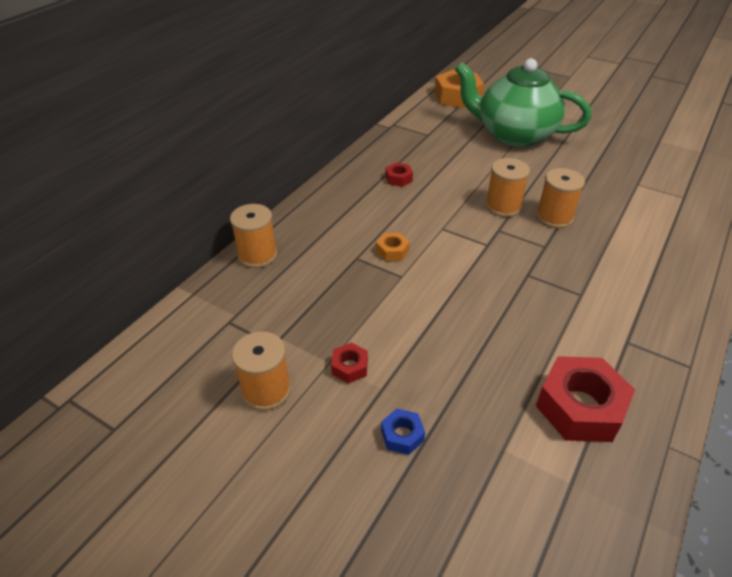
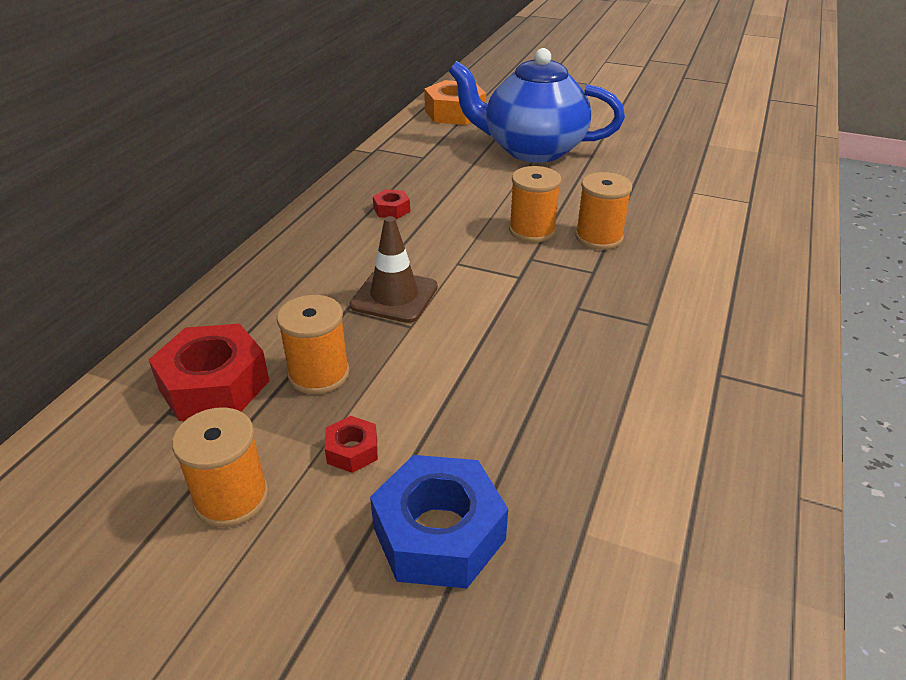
camera: 10 degrees left, 5 degrees down
(257, 255) = (205, 319): orange spool -> orange spool (319, 374)
(392, 251) = (394, 296): orange nut -> brown traffic cone
(402, 435) = (439, 533): blue nut -> blue nut, size x2.08
(514, 135) = (532, 150): green teapot -> blue teapot
(580, 407) = (675, 463): red nut -> red nut (214, 385)

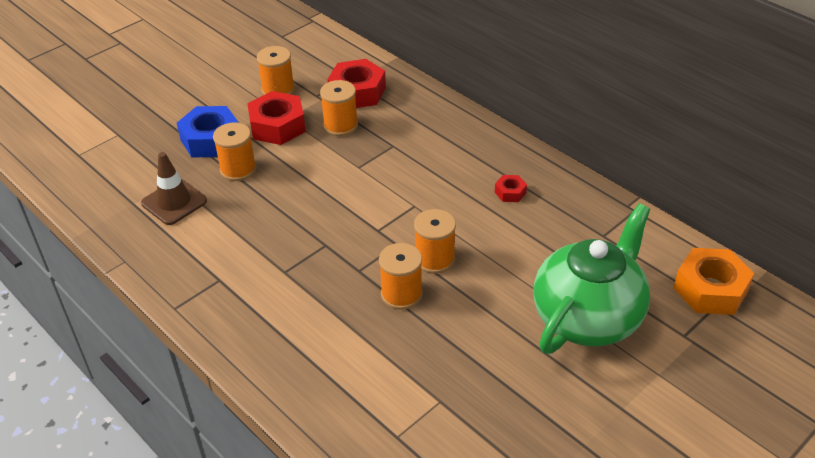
camera: 115 degrees right, 5 degrees up
(352, 450) = (277, 126): red nut -> red nut, size x2.08
(394, 296) = (393, 167): brown traffic cone -> brown traffic cone (174, 202)
(496, 453) = (238, 169): none -> orange spool
(532, 150) = (588, 317): blue teapot -> green teapot

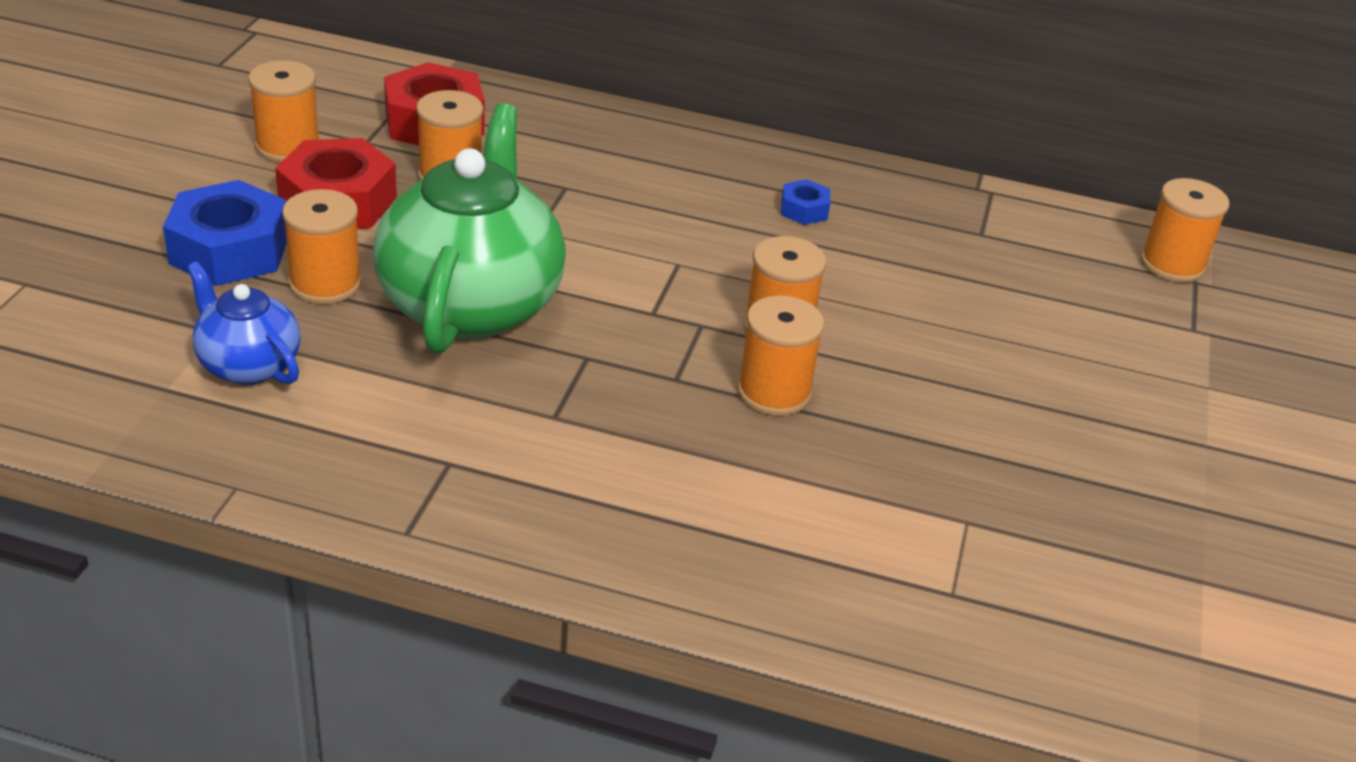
camera: 35 degrees left, 5 degrees down
(174, 202) = (248, 365): brown traffic cone -> blue teapot
(510, 192) = (804, 210): red nut -> blue nut
(588, 317) = (1058, 344): green teapot -> green teapot (471, 304)
(710, 289) = (1172, 264): orange nut -> orange spool

